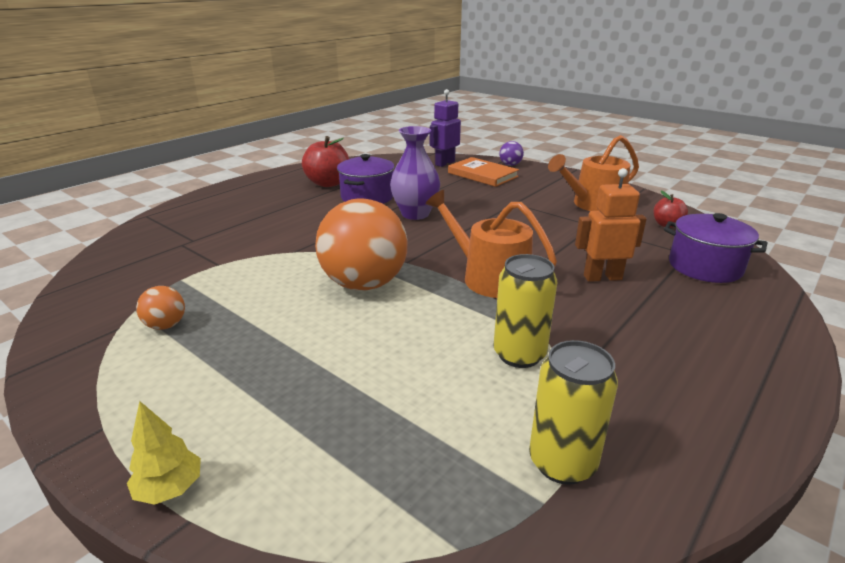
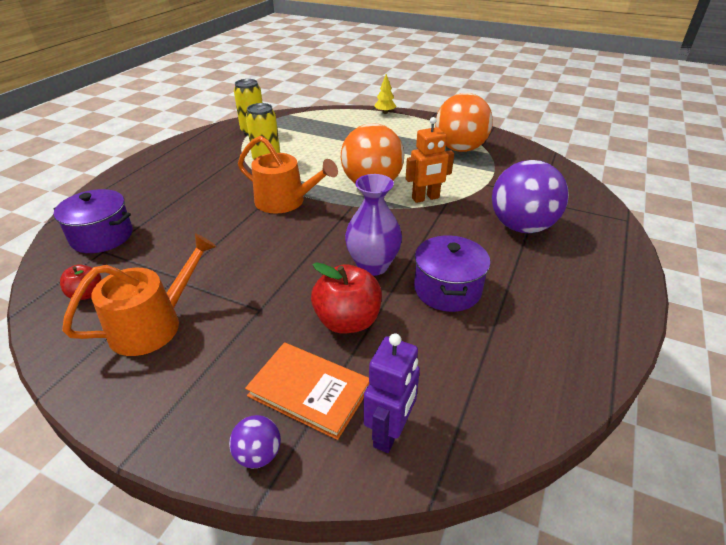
camera: 165 degrees right, 10 degrees up
(166, 325) = (460, 149): orange ball -> orange ball, size x2.31
(251, 222) = (521, 226): none -> purple ball
(328, 183) = (524, 313): red apple -> red apple (347, 321)
(602, 277) = (198, 213): orange robot -> orange robot (425, 198)

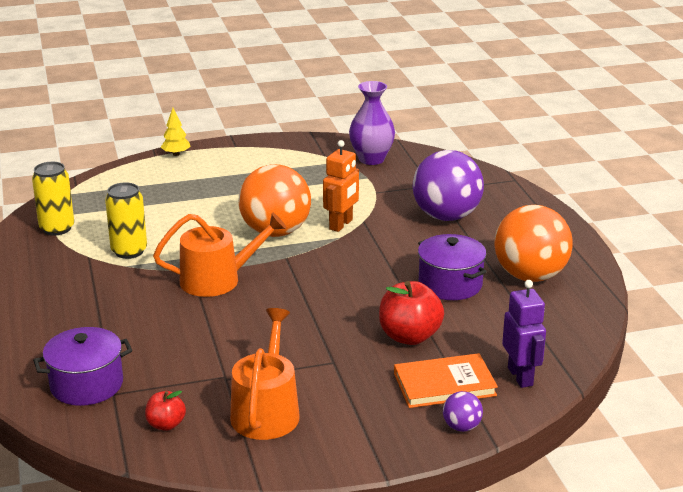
camera: 40 degrees left, 10 degrees down
(373, 265) = (374, 294): purple vase -> purple vase (371, 159)
(460, 149) = (309, 167): orange ball -> orange ball (530, 276)

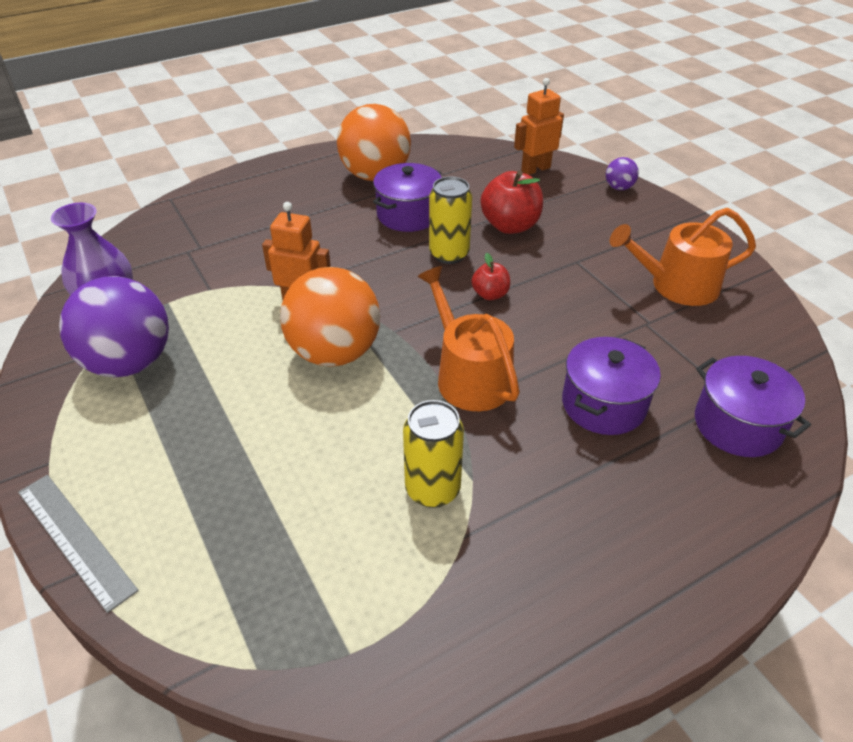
camera: 105 degrees left, 15 degrees up
(57, 228) = (391, 621): yellow can -> yellow can (449, 254)
(150, 329) = (604, 404): none -> purple pot
(166, 424) = (747, 343): red apple -> red apple (490, 294)
(176, 154) = (75, 539): yellow tree -> grey ruler
(444, 384) = (570, 200): orange book -> none
(446, 216) = (266, 232): purple ball -> purple ball (129, 362)
(520, 376) = (535, 169): purple robot -> orange robot

